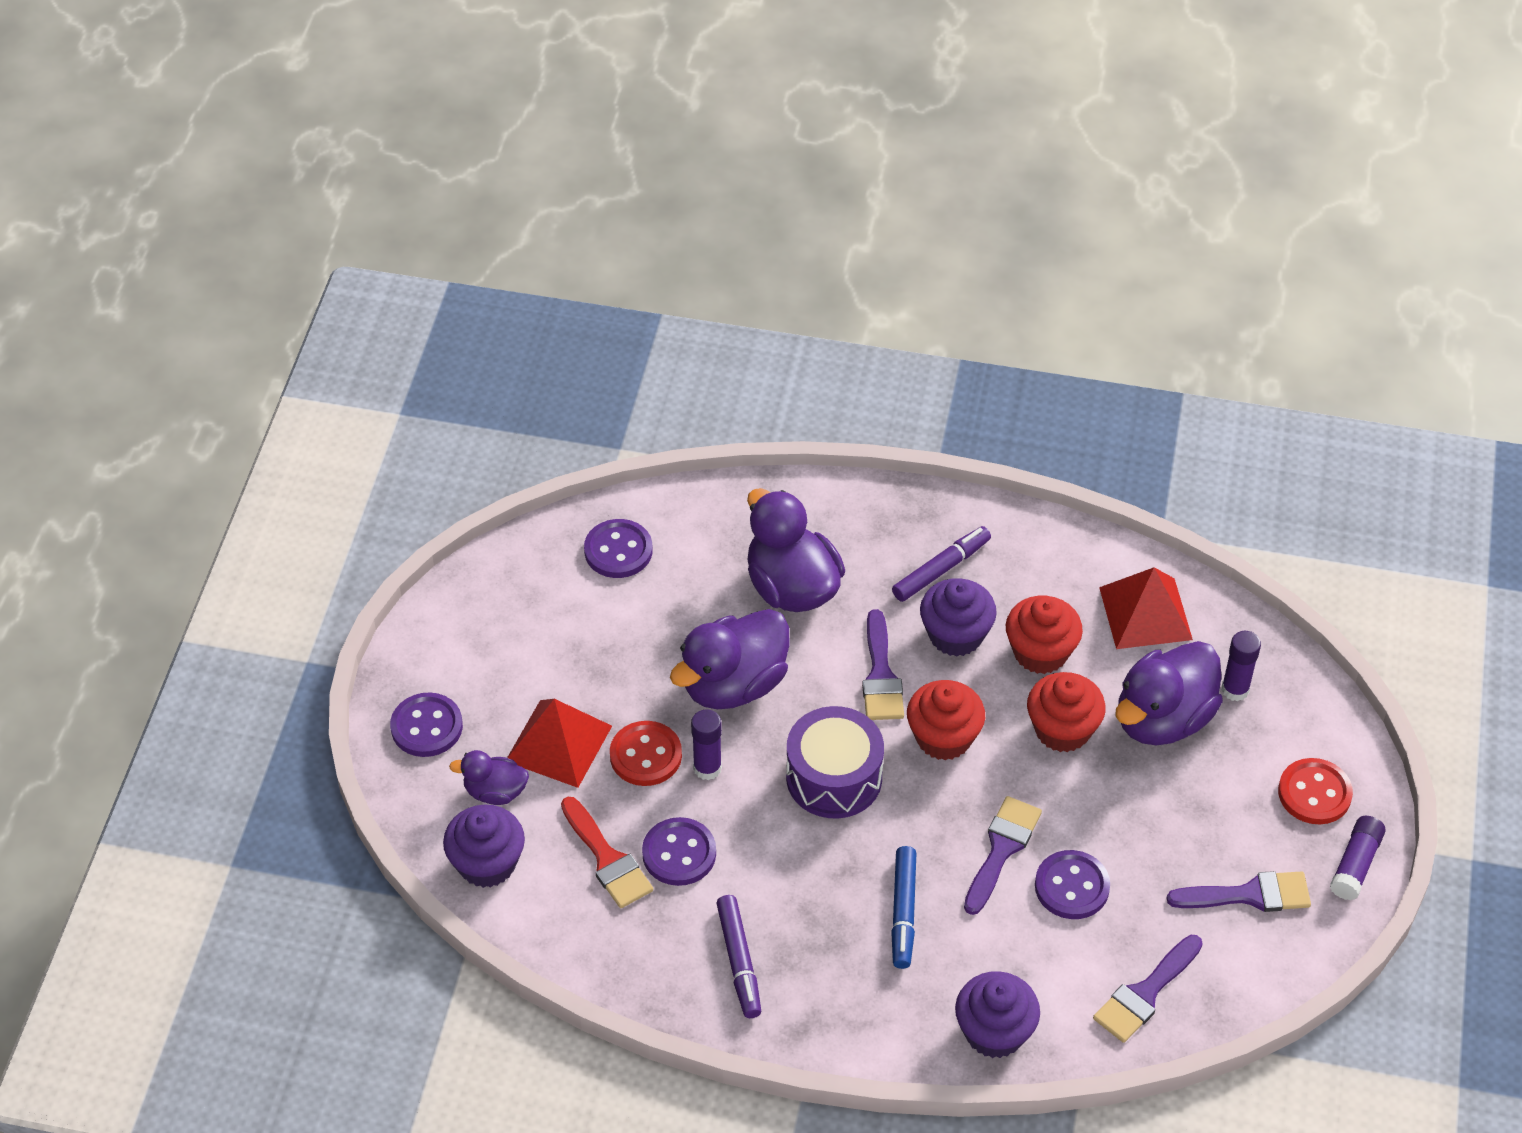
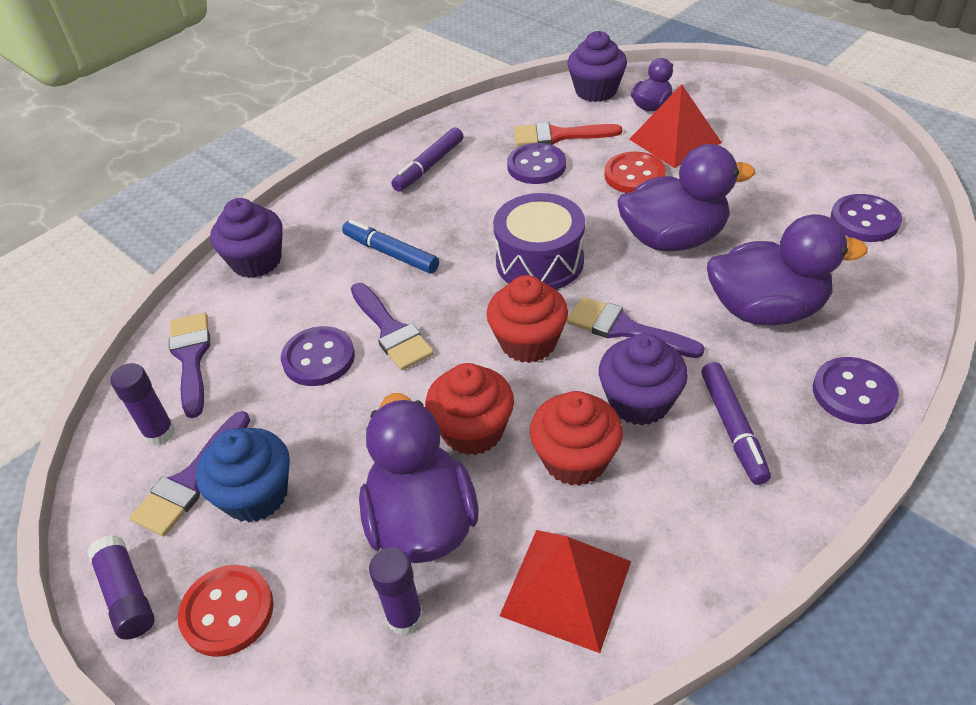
camera: 125 degrees right, 5 degrees down
(426, 727) = (728, 93): purple button -> purple button (853, 393)
(707, 768) = (600, 200): purple glue stick -> purple glue stick (159, 433)
(734, 684) = (673, 239): purple duck -> purple duck turned 90 degrees clockwise
(739, 961) = (429, 166): purple marker -> purple marker turned 75 degrees counterclockwise
(1225, 839) = (256, 495): none -> blue cupcake

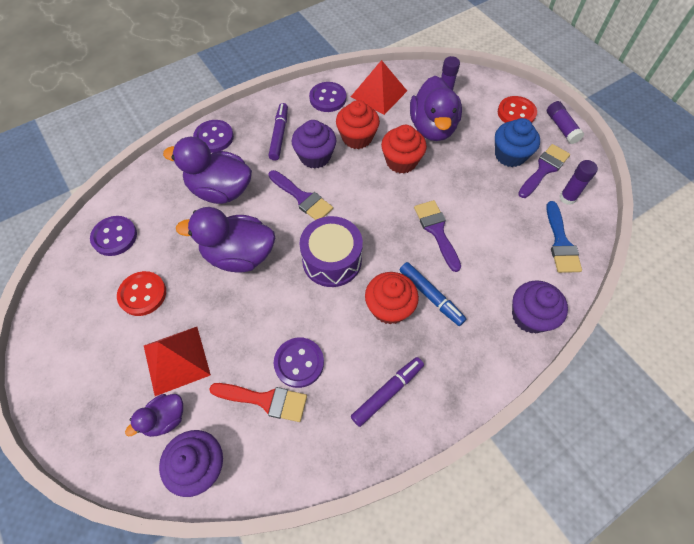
camera: 170 degrees left, 15 degrees up
(191, 358) = (560, 242): purple brush -> blue brush
(319, 358) = (481, 223): purple button -> purple button (328, 98)
(528, 342) = (358, 203): red cupcake -> red cupcake (389, 307)
(634, 175) = (230, 326): red button -> red button (142, 294)

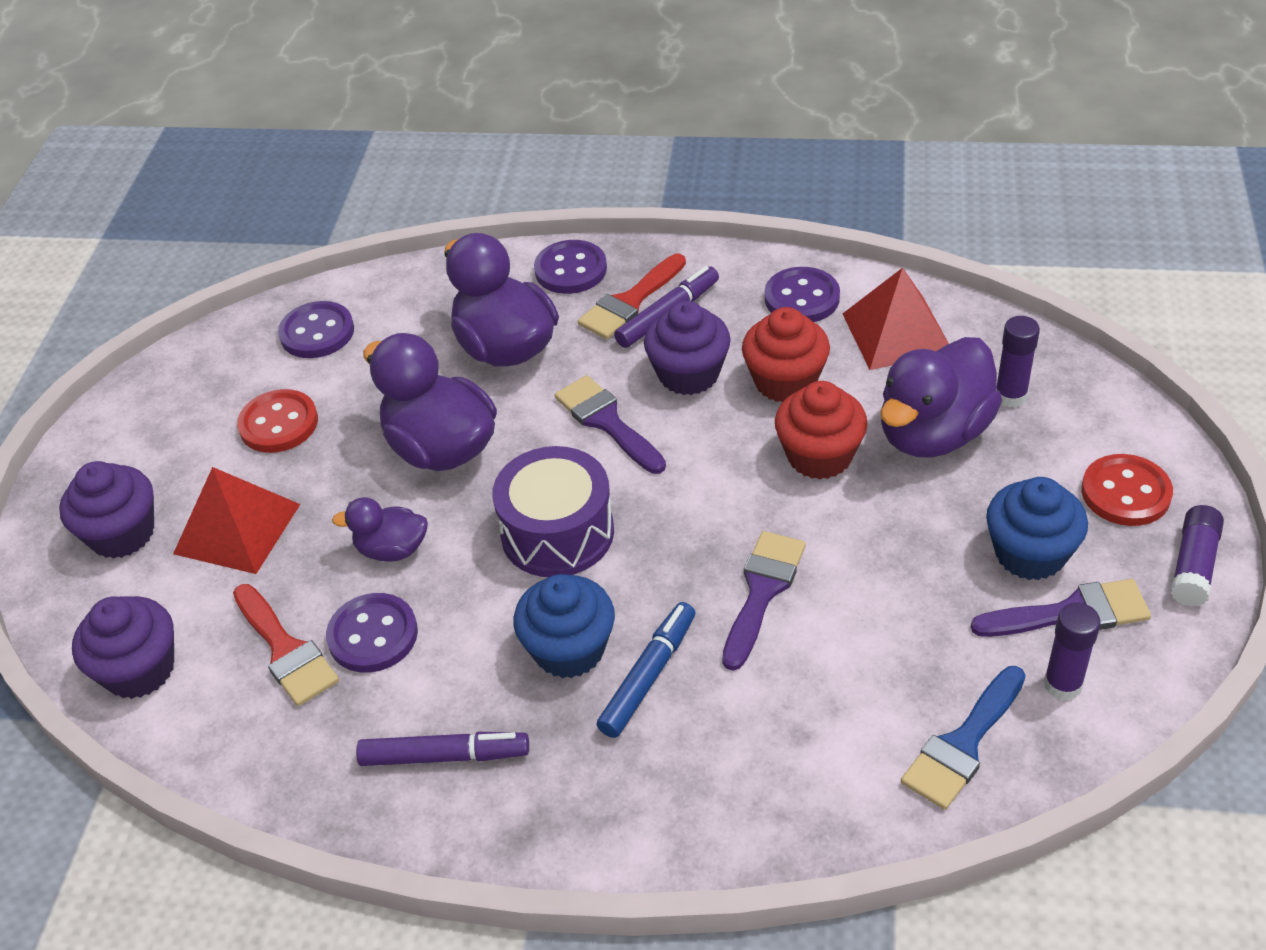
camera: 45 degrees right, 15 degrees down
(165, 419) = (158, 588): purple duck -> purple duck (392, 549)
(257, 138) = (630, 302): none -> red brush
(302, 198) = (607, 422): purple brush -> purple brush turned 150 degrees clockwise
(389, 307) = (569, 649): red cupcake -> blue cupcake
(431, 296) = (648, 676): blue marker -> blue marker turned 150 degrees counterclockwise
(530, 316) = (775, 812): purple cupcake -> purple cupcake (122, 534)

